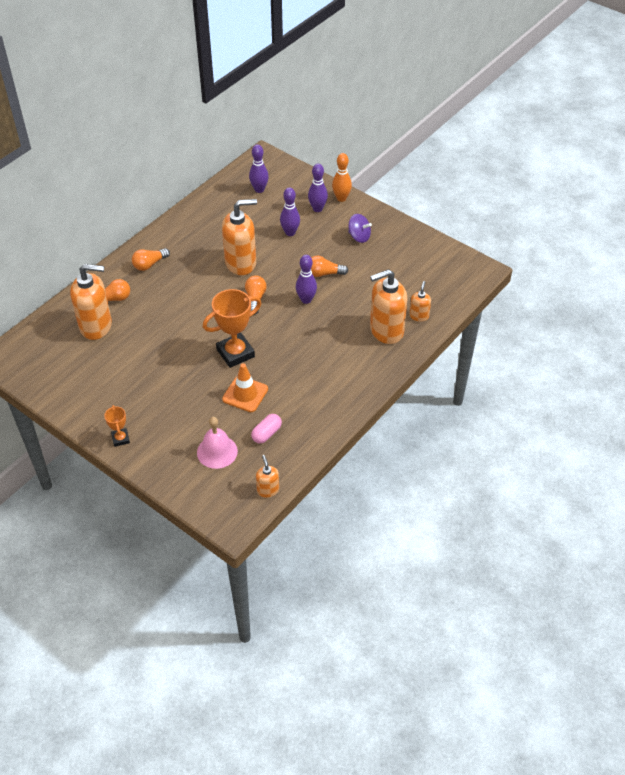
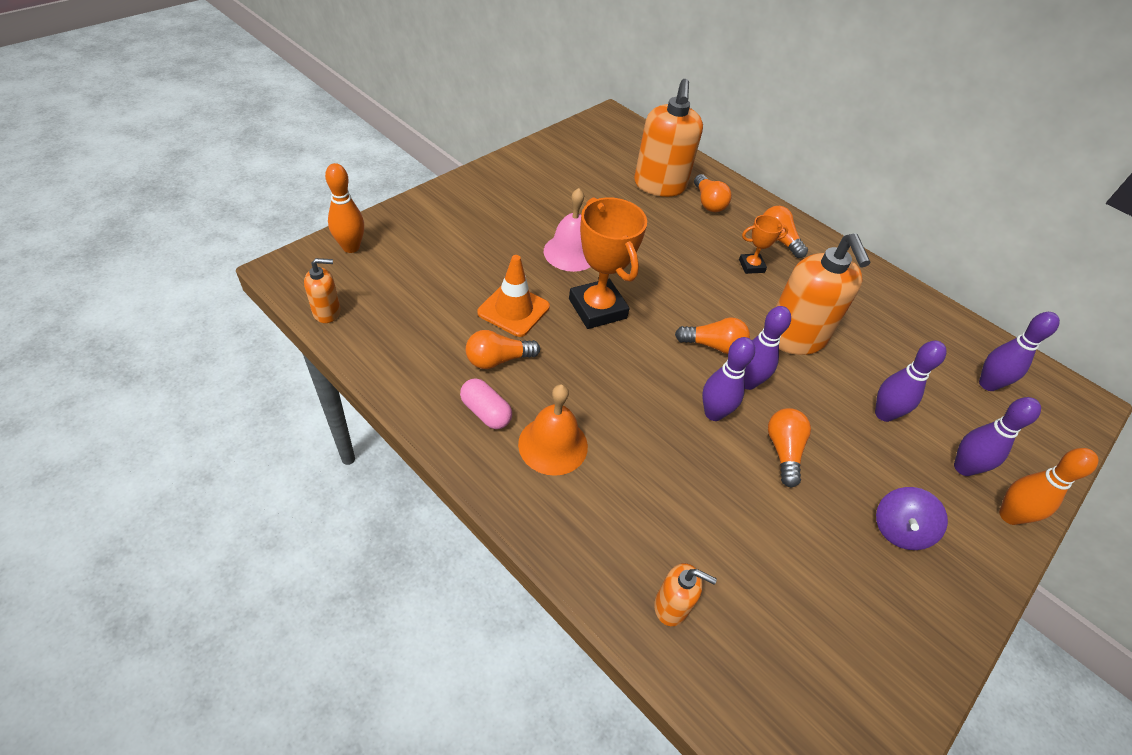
camera: 90 degrees right, 0 degrees up
(120, 439) = (467, 190): orange trophy -> orange trophy (751, 266)
(201, 494) = (351, 247): none -> orange bowling pin
(217, 451) = (416, 269): pink bell -> pink bell (570, 252)
(266, 433) = (431, 324): pink capsule -> pink capsule (486, 412)
(280, 285) = (747, 382): none -> purple bowling pin
(289, 396) = (498, 360): none -> orange light bulb
(343, 365) = (553, 445): none -> orange bell
(386, 330) = (632, 532): orange soap dispenser -> none

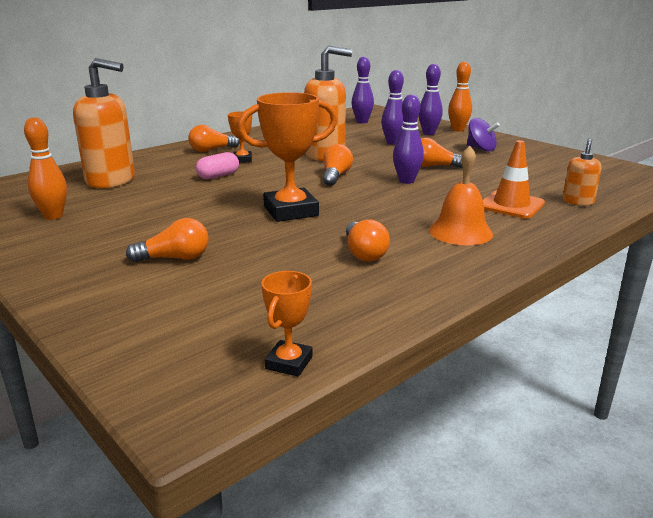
camera: 80 degrees left, 25 degrees down
(327, 312) = (289, 363): orange soap dispenser -> orange trophy
(351, 247) = (145, 354): orange bowling pin -> orange bowling pin (53, 216)
(486, 412) = (434, 258): pink capsule -> pink capsule (218, 176)
(513, 310) = (290, 246): orange traffic cone -> orange traffic cone (511, 205)
(570, 252) = (204, 219): pink bell -> none
(708, 202) = (150, 166): orange light bulb -> orange light bulb (175, 258)
(747, 382) = (373, 170): purple bowling pin -> none

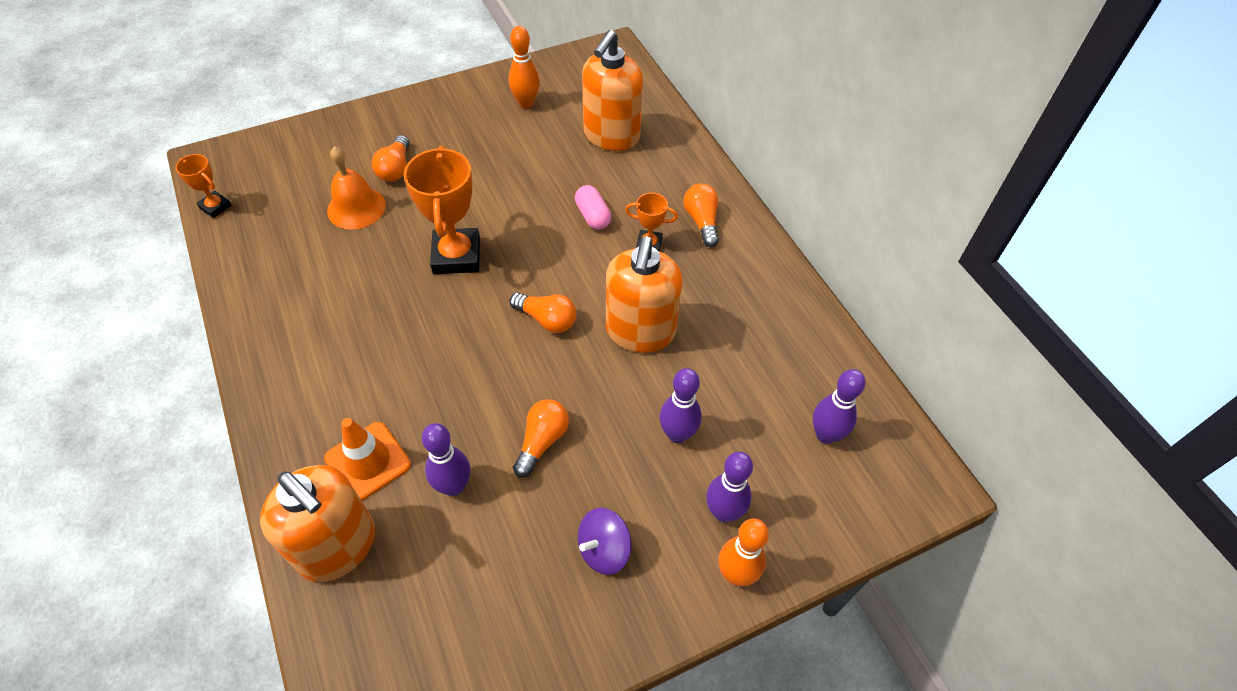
camera: 105 degrees right, 30 degrees up
(364, 253) = (332, 285): orange light bulb -> none
(406, 181) = (499, 386): purple bowling pin -> purple bowling pin (453, 486)
(460, 232) = (330, 376): orange bell -> orange bell (356, 208)
(578, 201) = (338, 546): orange soap dispenser -> orange soap dispenser, size x2.04

